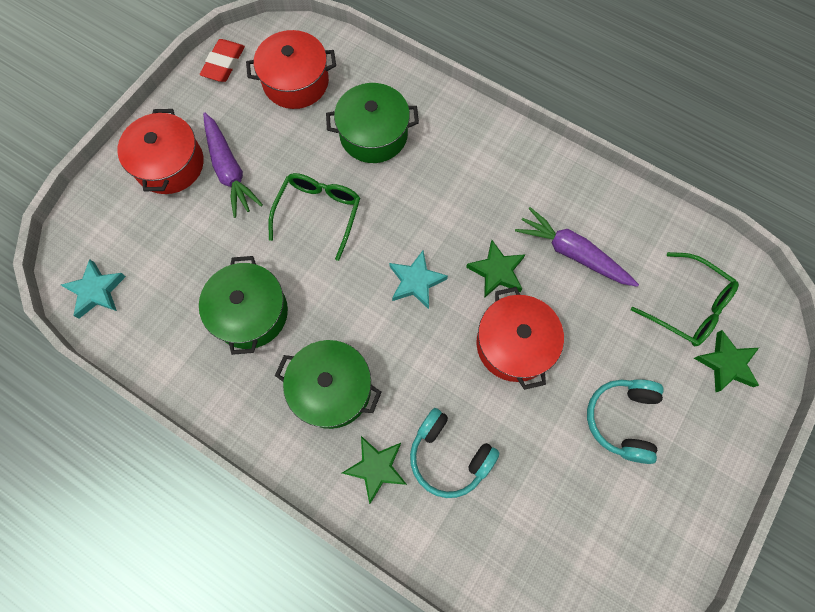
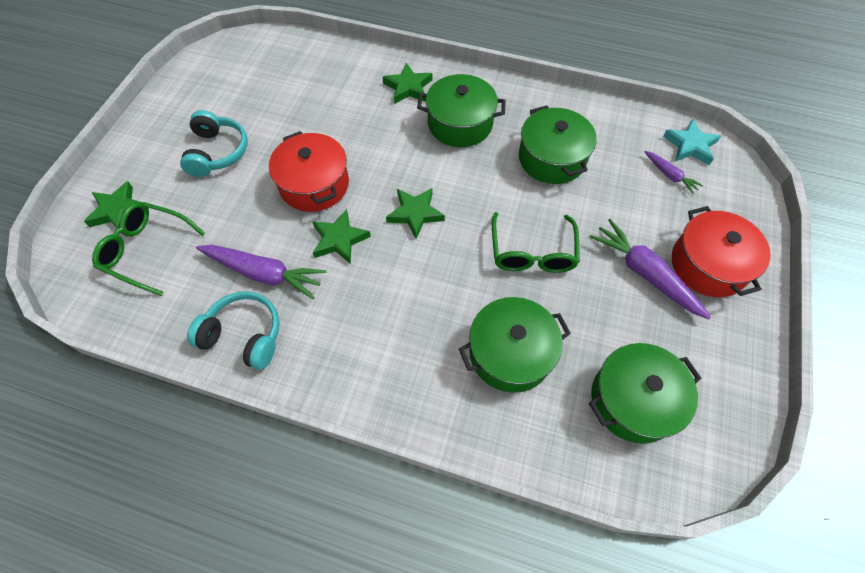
camera: 165 degrees right, 10 degrees down
(142, 261) = (669, 175): none -> purple carrot
(224, 63) = (735, 403): red eraser -> none
(296, 82) = (633, 400): red pot -> green pot
(416, 281) = (415, 214): turquoise star -> green star
(448, 456) = (355, 104): turquoise headphones -> turquoise headphones (244, 335)

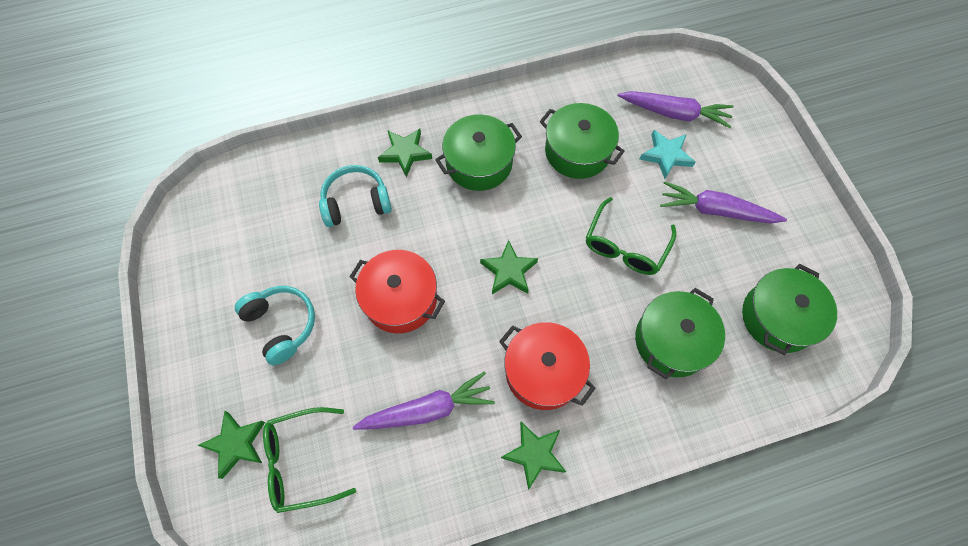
camera: 35 degrees left, 5 degrees up
(244, 335) = (458, 473): turquoise headphones -> turquoise headphones (356, 202)
(339, 239) = (465, 335): green star -> green star (534, 454)
(532, 253) = (625, 246): green glasses -> green glasses turned 60 degrees clockwise
(669, 175) = (674, 113): purple carrot -> purple carrot, size x1.86
(690, 145) = (670, 77): turquoise star -> turquoise star (666, 155)
(708, 265) = (752, 175): red pot -> red pot (543, 372)

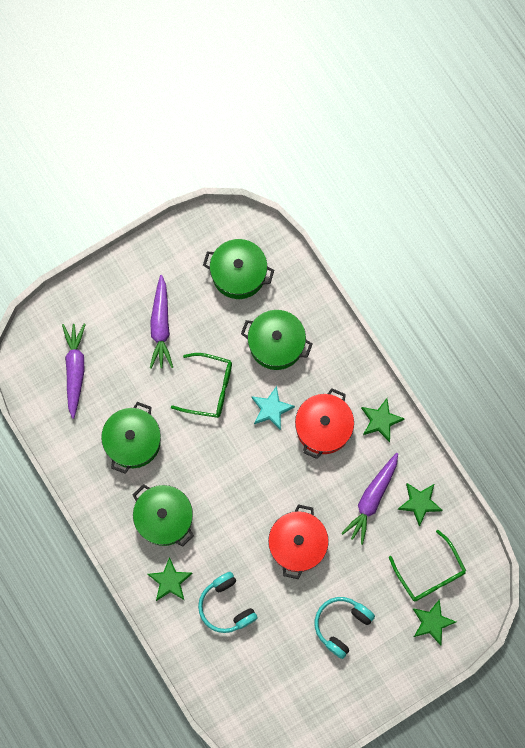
camera: 105 degrees left, 10 degrees up
(428, 409) = (371, 499): purple carrot -> purple carrot turned 120 degrees counterclockwise
(509, 271) = (253, 470): green star -> green star (419, 503)
(666, 155) = (119, 370): turquoise star -> turquoise star (271, 409)

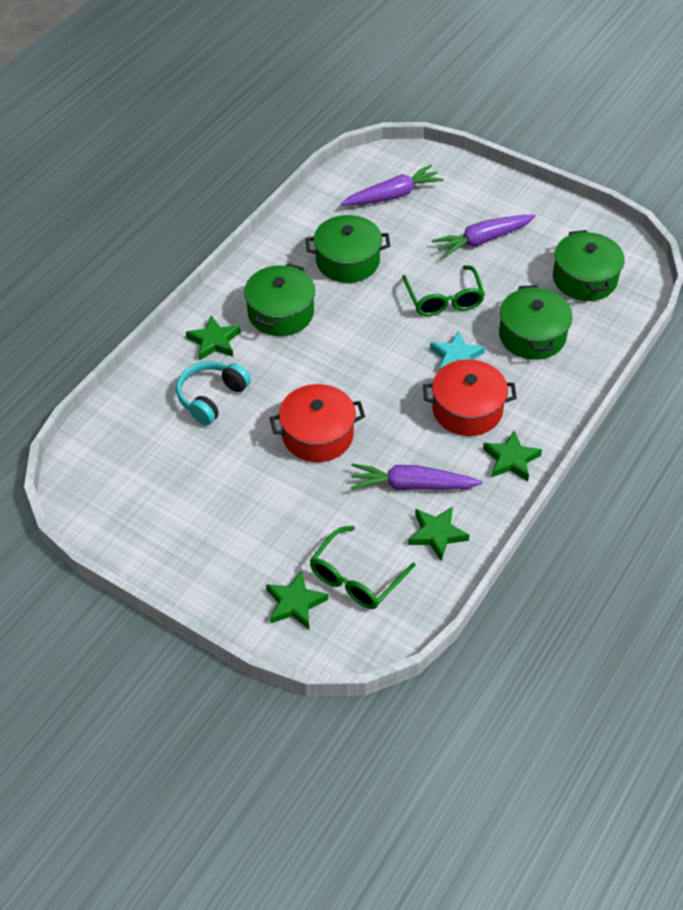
camera: 65 degrees right, 25 degrees down
(341, 625) = (244, 511): turquoise headphones -> none

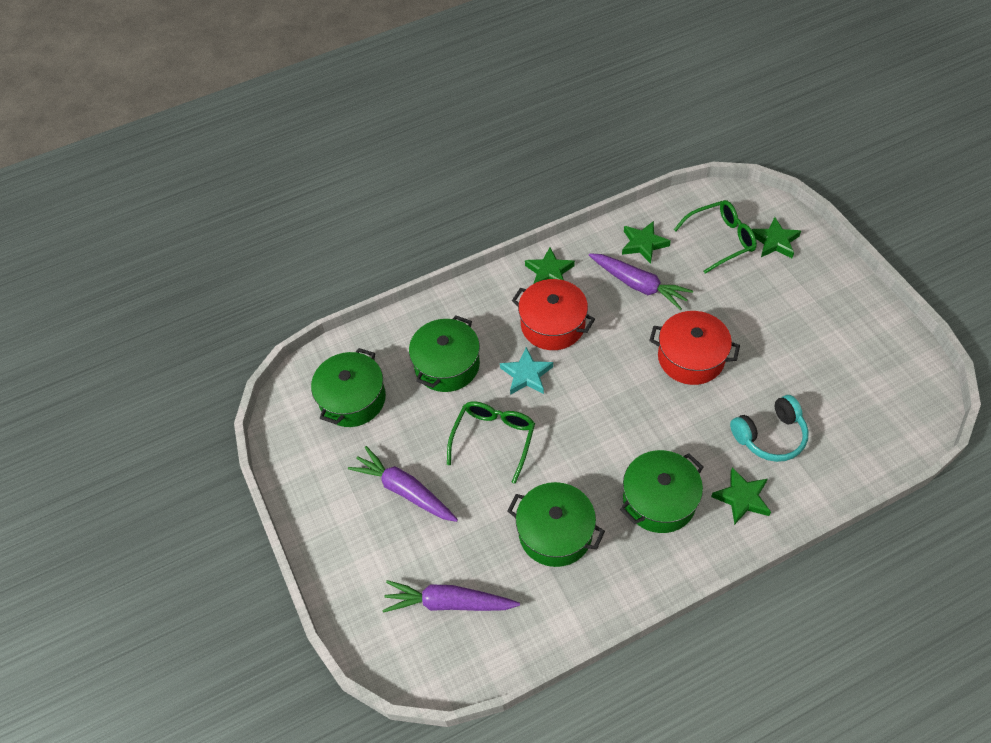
camera: 145 degrees left, 5 degrees up
(482, 240) = (404, 490): purple carrot -> purple carrot turned 150 degrees counterclockwise

